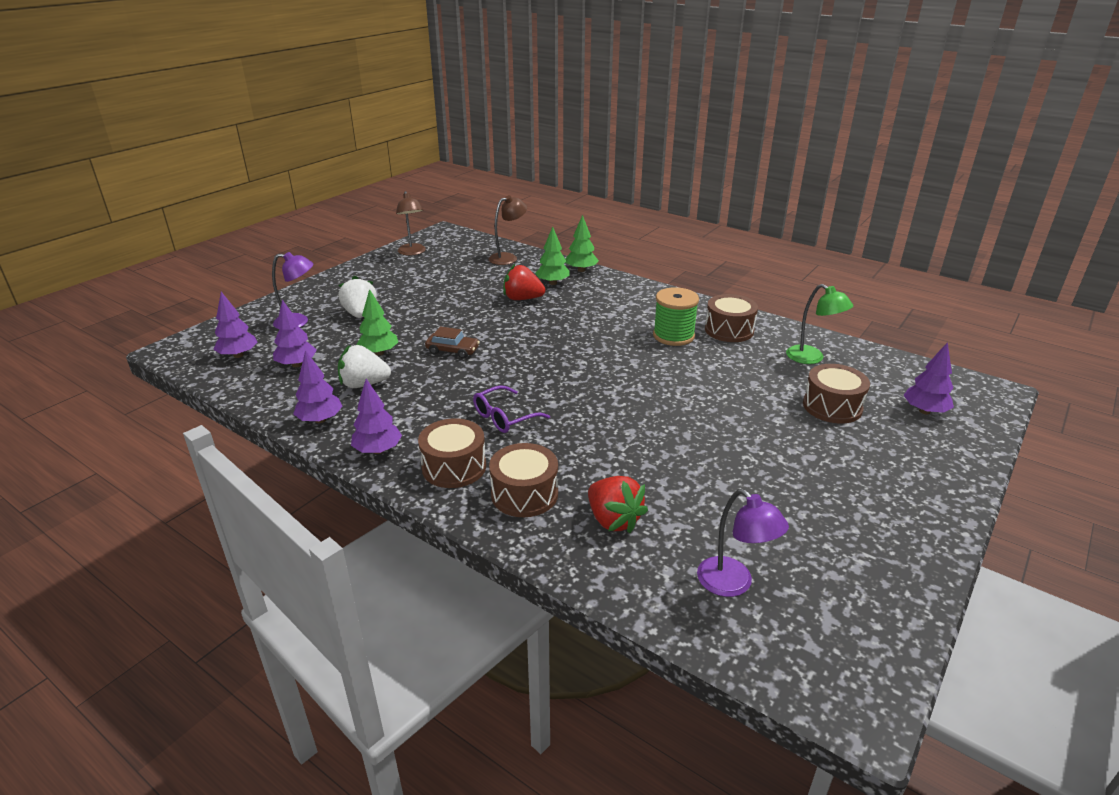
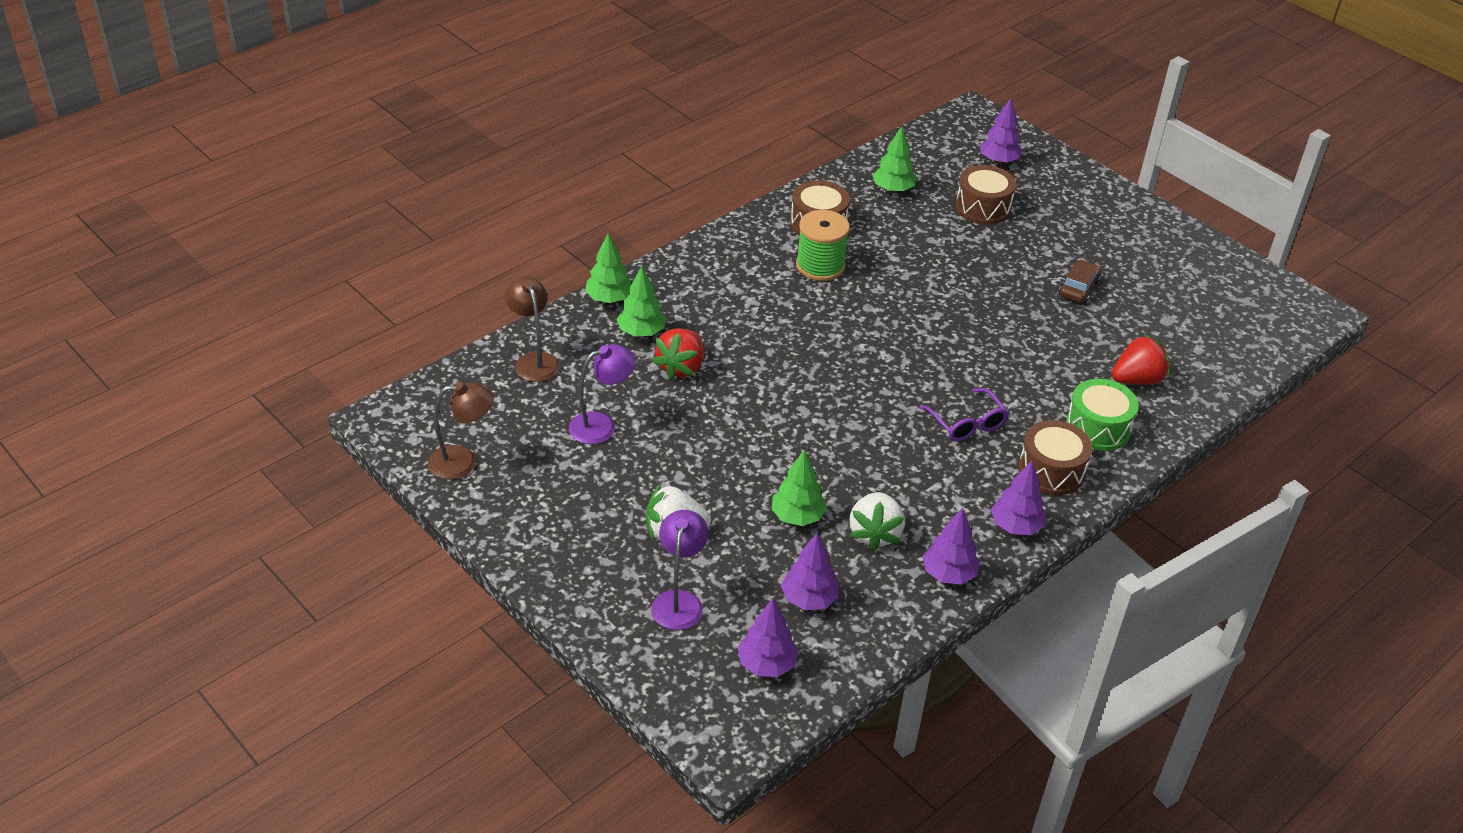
camera: 80 degrees left, 10 degrees up
(452, 351) = (809, 448): brown car -> brown car (1078, 288)
(524, 494) = (1097, 428): brown drum -> green drum
(733, 584) = (1213, 334): purple lamp -> purple lamp (601, 425)
(811, 358) = (892, 189): green lamp -> green tree

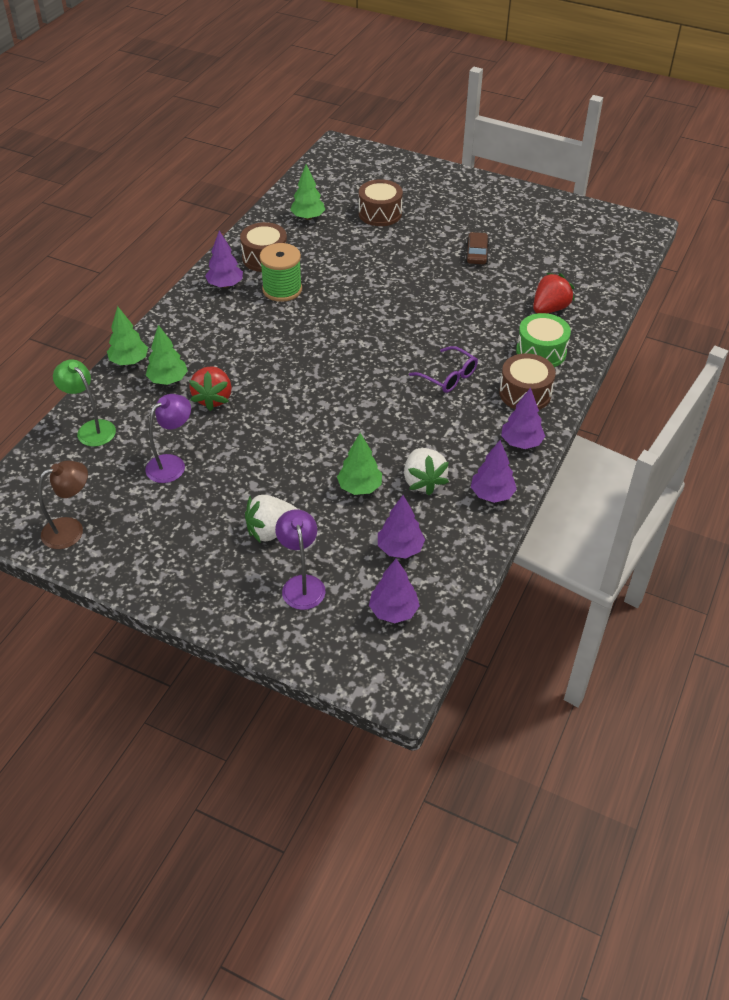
camera: 20 degrees left, 5 degrees up
(534, 361) = (91, 429): brown lamp -> green lamp
(998, 161) = (374, 176): purple tree -> purple tree (225, 285)

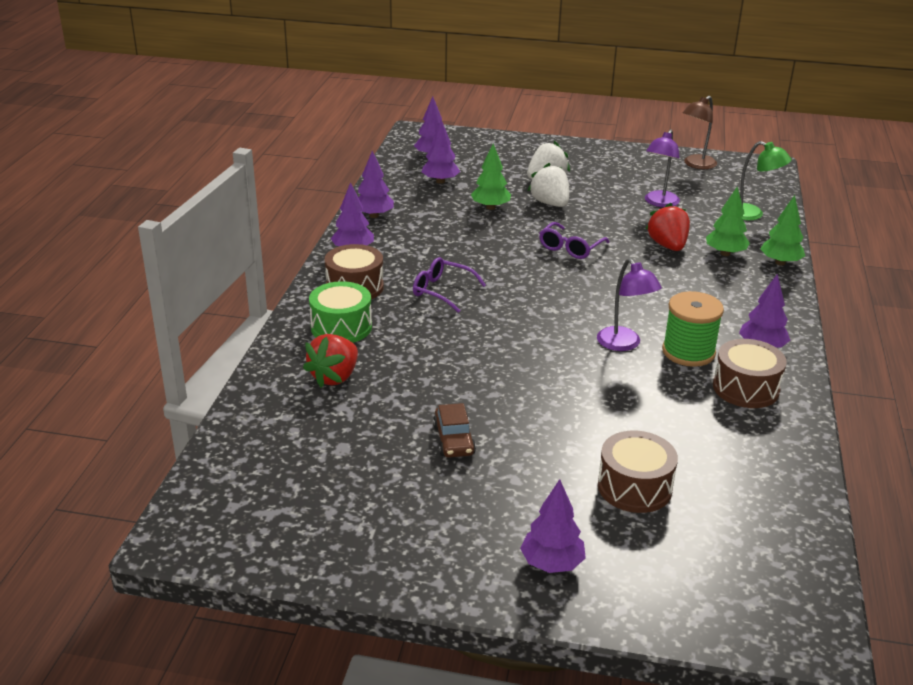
camera: 165 degrees right, 15 degrees down
(302, 584) = (504, 160): purple lamp -> purple lamp (624, 344)
(308, 217) = (740, 461): green tree -> none
(308, 410) = (570, 248): none -> purple glasses
(423, 481) = (437, 216): white strawberry -> white strawberry (550, 203)
(445, 187) = (552, 564): none -> purple tree

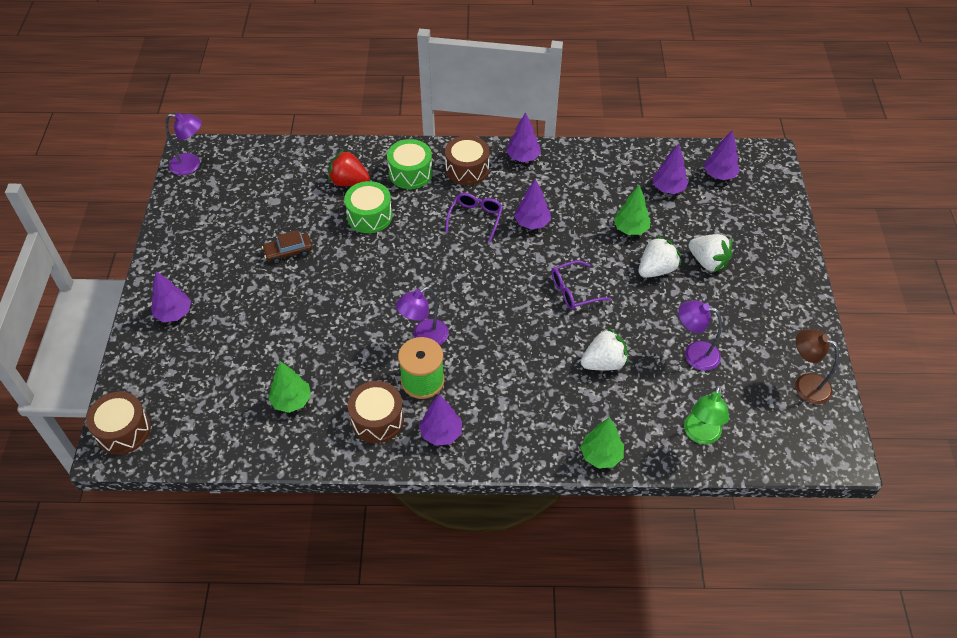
camera: 80 degrees right, 20 degrees up
(213, 536) = (191, 165): none -> purple lamp
(374, 215) = (585, 158): purple tree -> purple tree (532, 223)
(408, 365) = (369, 216): none -> green drum
(570, 248) = (573, 291): purple glasses -> purple glasses turned 45 degrees counterclockwise
(634, 487) = (248, 351): brown drum -> brown drum (123, 430)
(667, 246) = (604, 363): red strawberry -> white strawberry
(725, 253) = (604, 409): green tree -> green tree (291, 401)

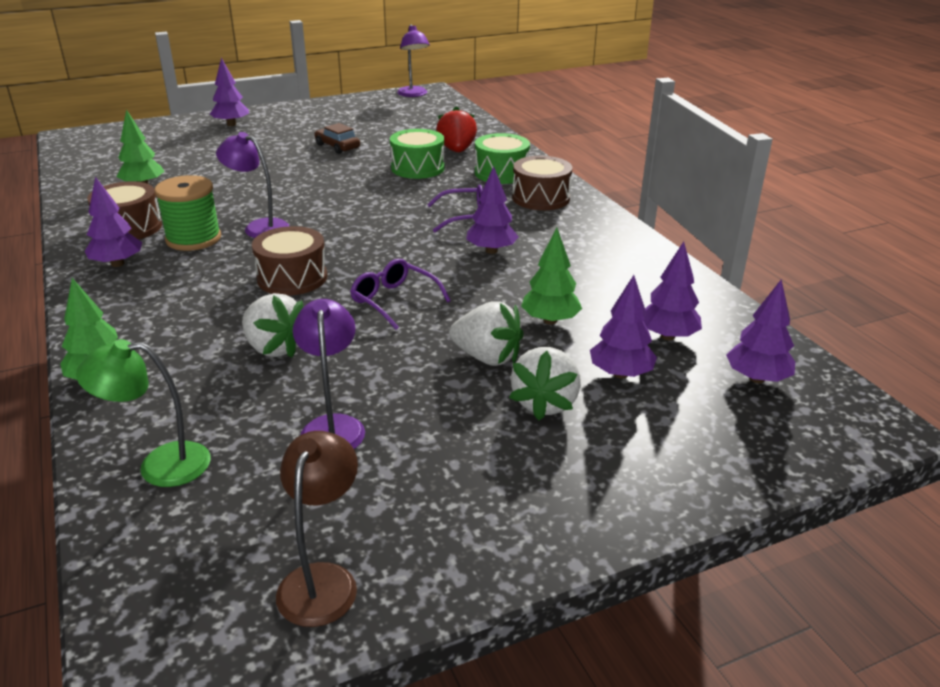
camera: 65 degrees right, 20 degrees down
(123, 430) = (91, 136): brown drum -> brown drum (292, 278)
(523, 157) = (599, 224): purple tree -> purple tree (620, 374)

